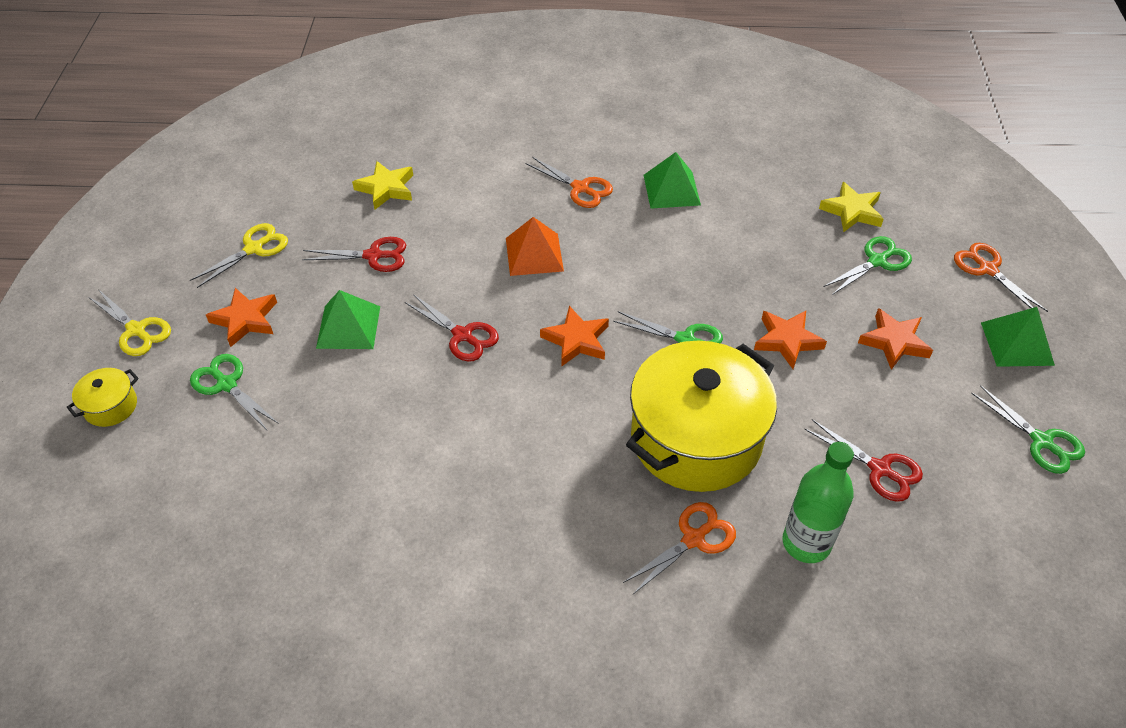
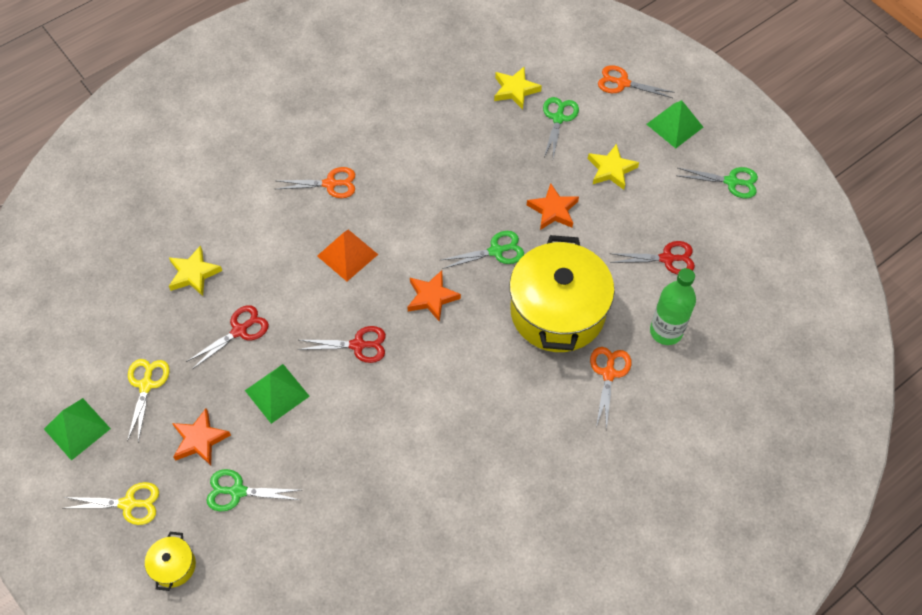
camera: 40 degrees left, 10 degrees up
(671, 189) = (391, 146): green pyramid -> green pyramid (77, 428)
(894, 342) = (611, 169): orange star -> yellow star

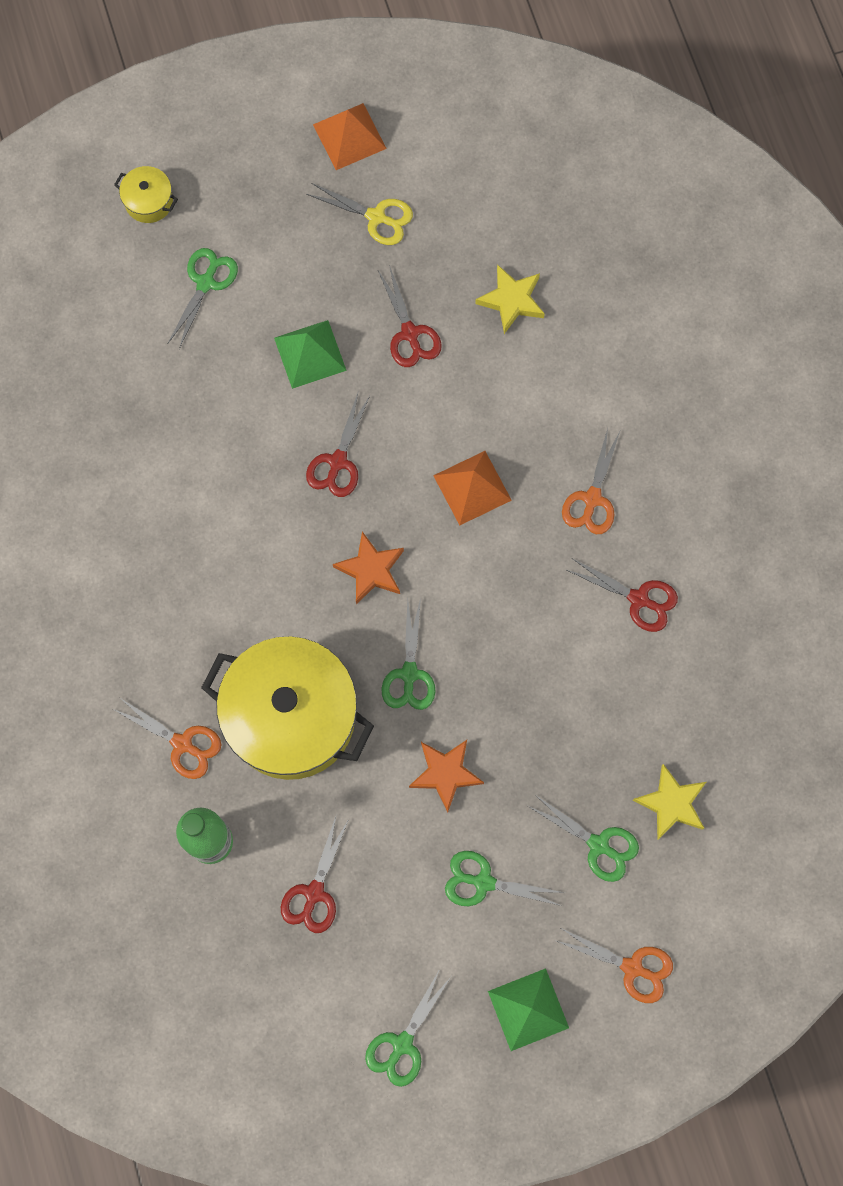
camera: 110 degrees right, 15 degrees up
(77, 428) = (349, 136): green pyramid -> orange pyramid
(128, 504) = (237, 171): yellow scissors -> none
(200, 439) = (284, 258): orange star -> none
(391, 140) = (638, 599): none -> red scissors
(611, 169) = (483, 882): yellow star -> green scissors
(622, 83) = (632, 967): orange scissors -> orange scissors turned 75 degrees clockwise

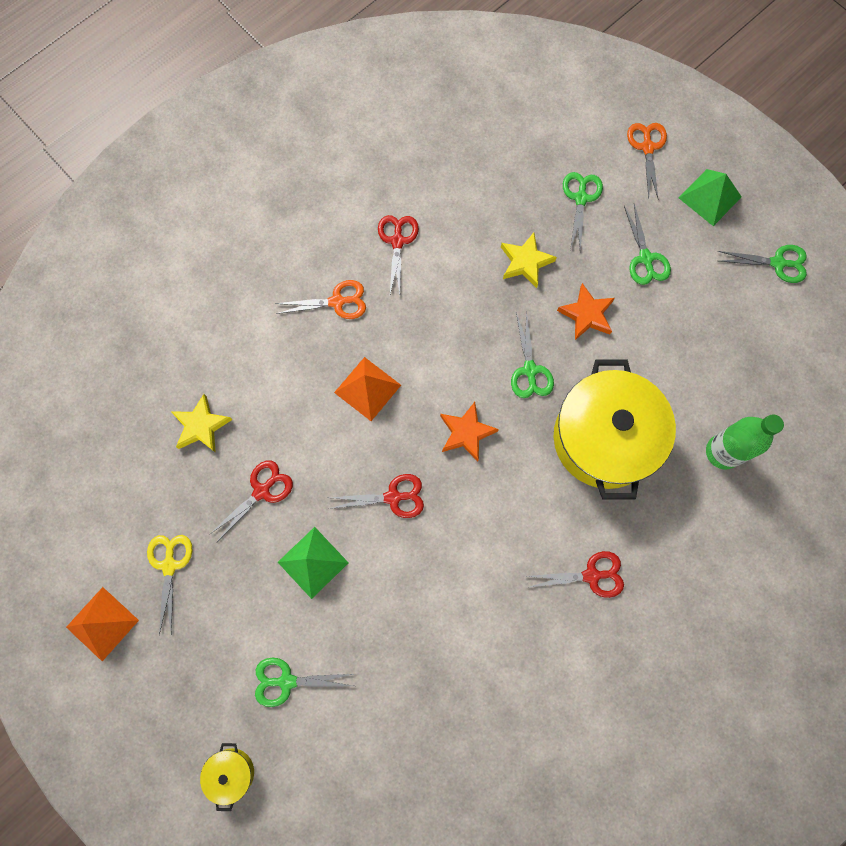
camera: 115 degrees left, 0 degrees up
(182, 744) = (666, 508): orange scissors -> none
(314, 893) = (716, 364): red scissors -> red scissors (591, 575)
(409, 674) = (530, 370): green scissors -> green scissors turned 105 degrees clockwise
(671, 803) = (529, 166): yellow star -> yellow star (525, 262)

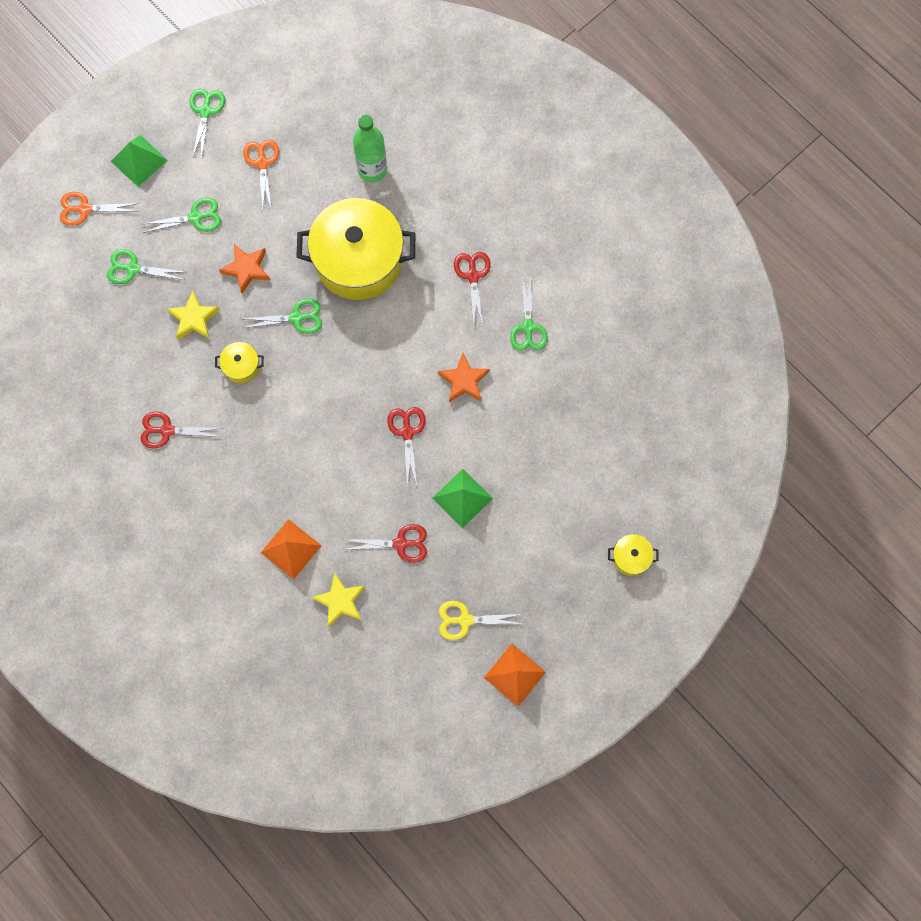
camera: 90 degrees left, 0 degrees up
(262, 491) = (401, 544): red scissors -> red scissors turned 135 degrees clockwise
(286, 681) = (559, 516): green scissors -> green scissors (528, 327)
(337, 302) = (225, 484): orange scissors -> orange scissors (262, 163)
(367, 388) = (309, 455): orange pyramid -> orange pyramid (291, 549)
(466, 433) = (351, 371): orange star -> orange star (464, 380)
(471, 313) = (241, 366): none -> yellow pot

